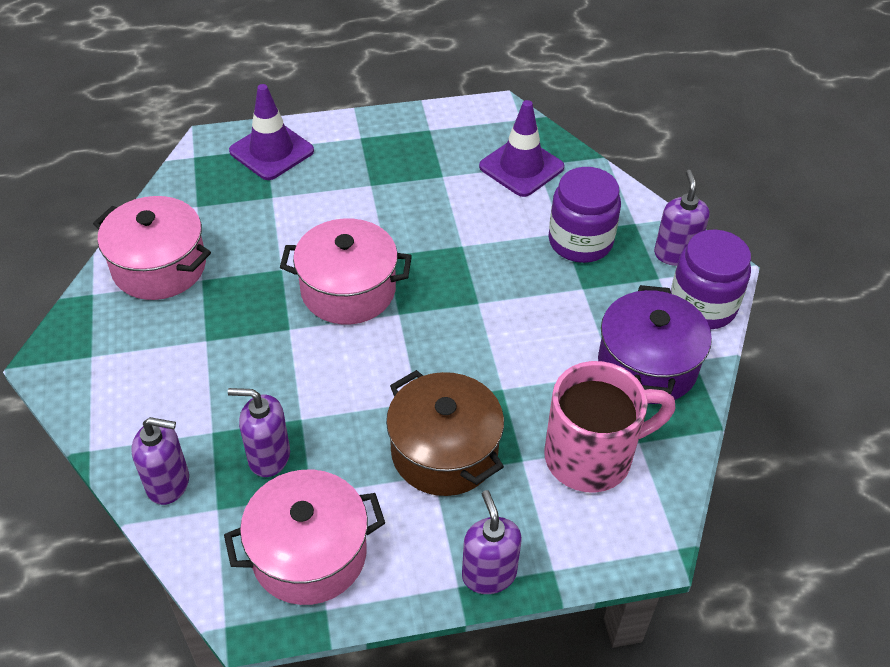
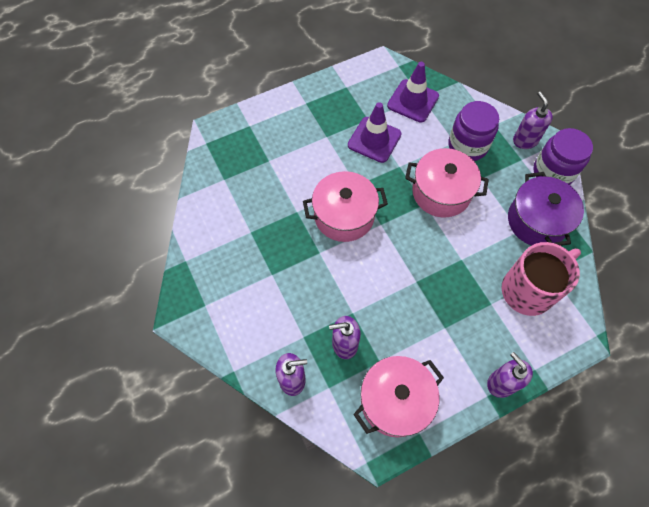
camera: 15 degrees left, 15 degrees up
(159, 267) = (219, 230): pink pot -> pink pot (441, 192)
(271, 151) = (254, 127): purple traffic cone -> purple traffic cone (374, 140)
(444, 452) = (445, 311): brown pot -> none

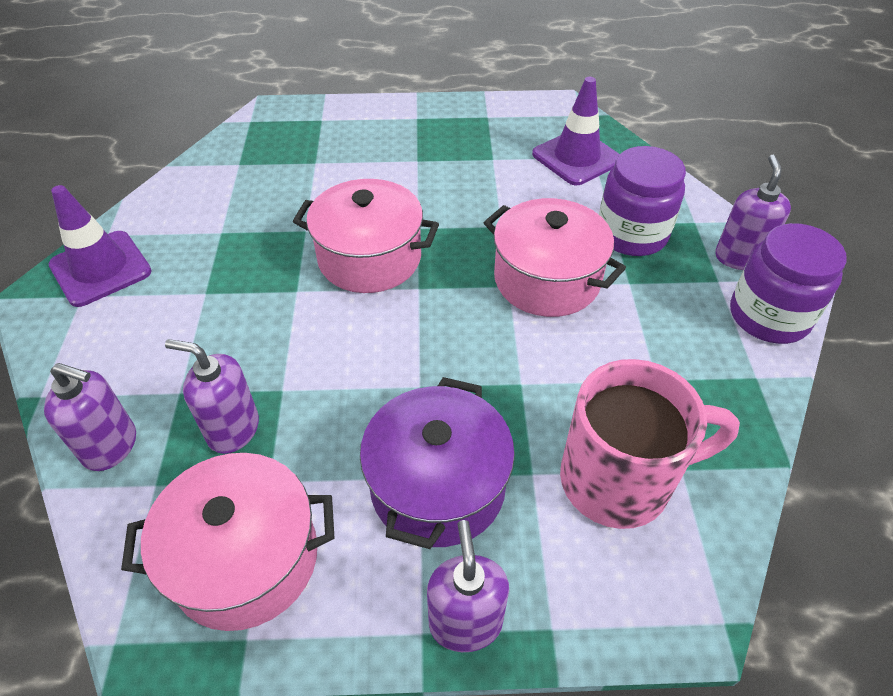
camera: 25 degrees right, 15 degrees down
(374, 140) = (485, 184): purple traffic cone -> purple traffic cone (100, 268)
(537, 221) = (698, 376): purple pot -> purple pot (438, 486)

